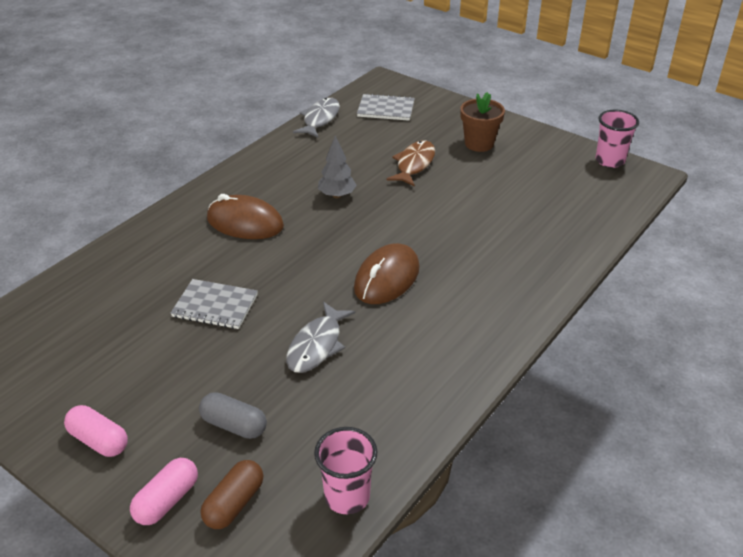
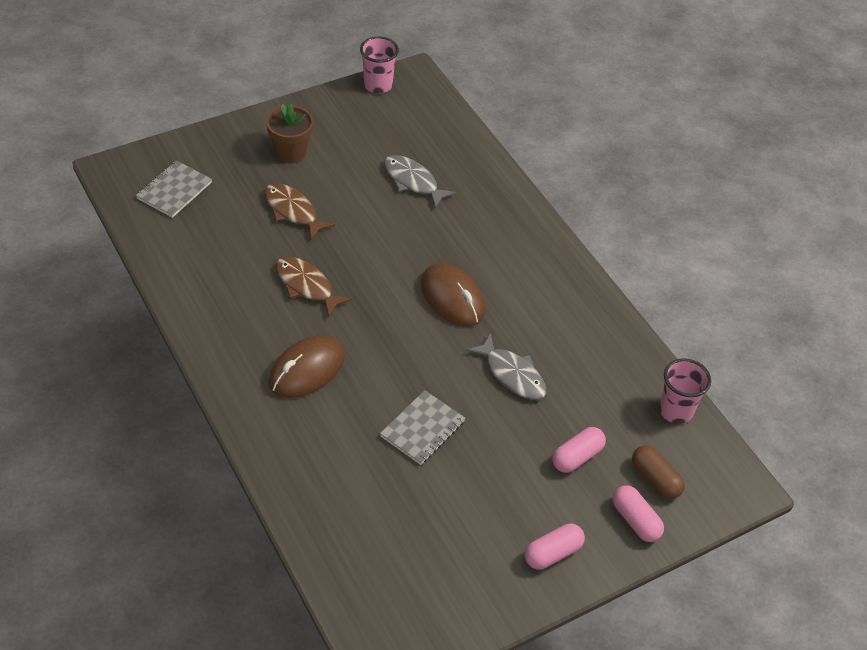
camera: 70 degrees left, 10 degrees up
(234, 425) = (577, 457): grey capsule -> pink capsule
(320, 119) = (153, 248): grey fish -> grey fish (413, 181)
(337, 195) = (306, 286): grey tree -> brown fish

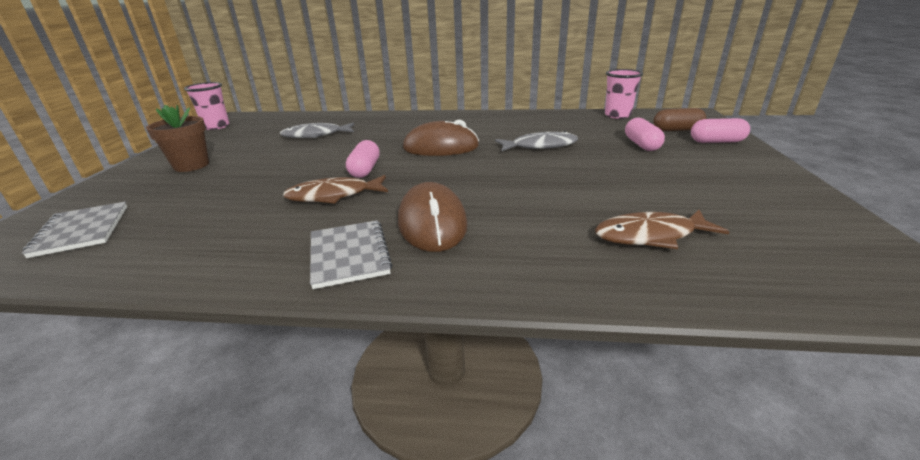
camera: 50 degrees left, 20 degrees down
(293, 211) = (246, 180): brown fish -> brown fish (650, 235)
(422, 429) = (567, 188): grey notebook -> grey notebook (349, 255)
(552, 553) = (748, 172): pink capsule -> pink capsule (365, 170)

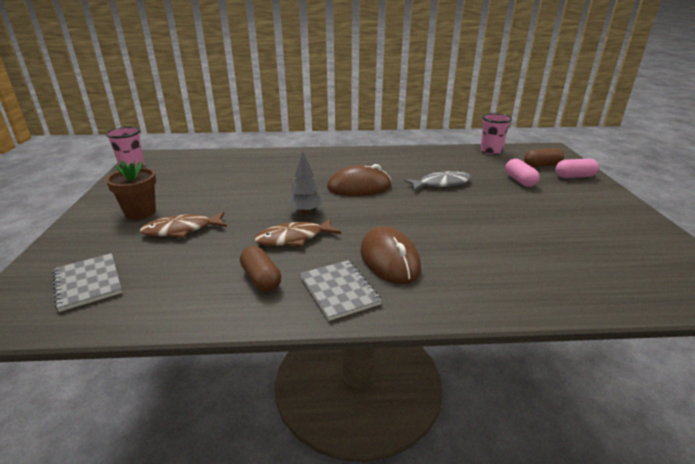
camera: 10 degrees left, 0 degrees up
(266, 236) = (261, 279): none -> brown capsule
(316, 135) = (238, 176): grey fish -> none
(365, 170) = (305, 212): pink capsule -> grey tree
(650, 235) = (553, 261): brown fish -> brown fish (182, 230)

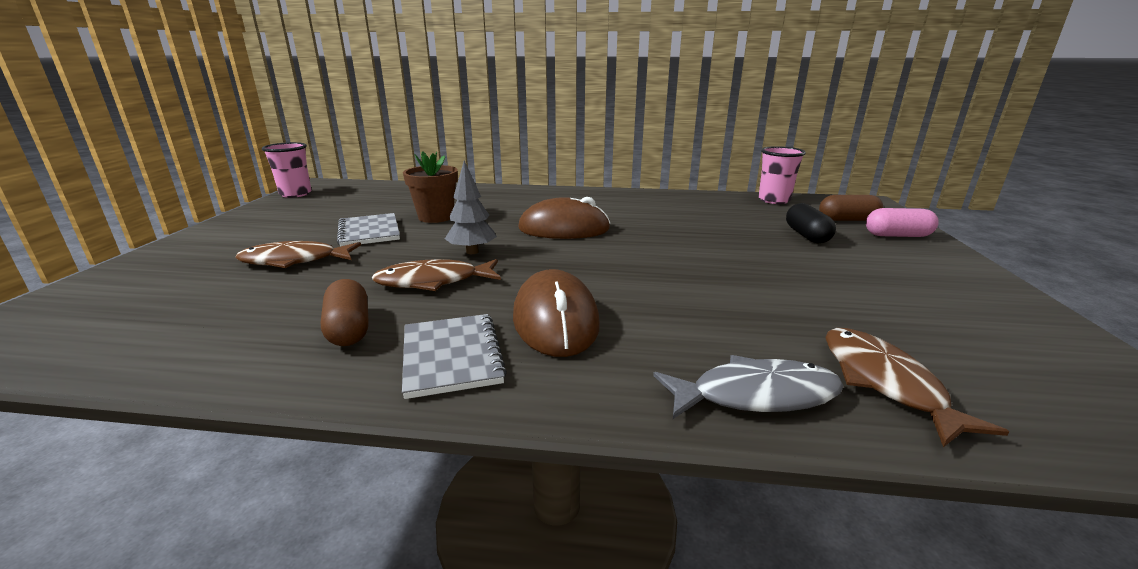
camera: 10 degrees right, 5 degrees down
(88, 283) = (121, 312): grey notebook -> grey notebook (369, 232)
(140, 212) = (262, 238): brown flower pot -> brown flower pot (436, 217)
(441, 184) = (684, 232): grey fish -> grey fish (755, 395)
(520, 181) = (807, 235): pink capsule -> black capsule
(585, 280) = (885, 382): none -> brown fish

